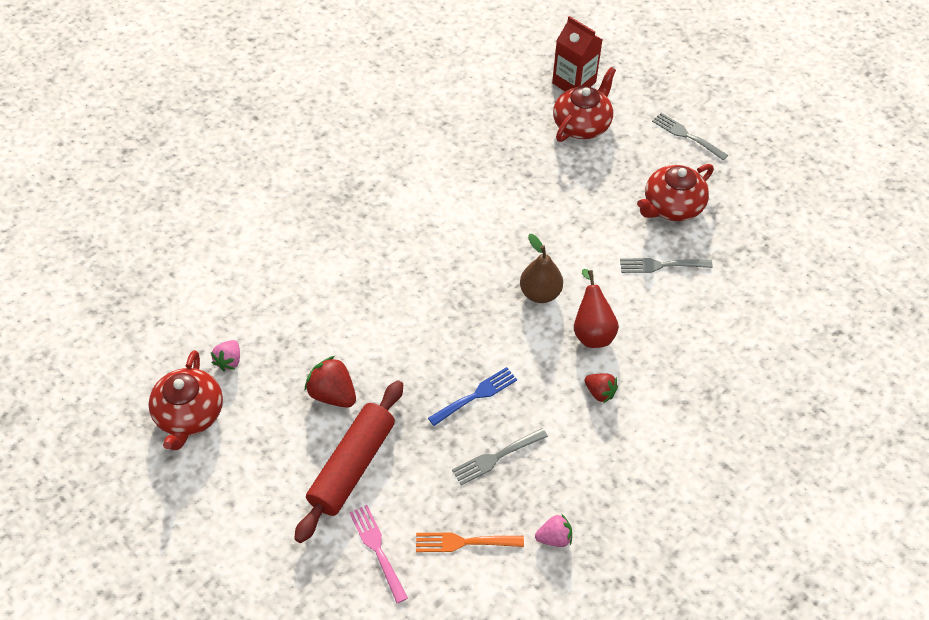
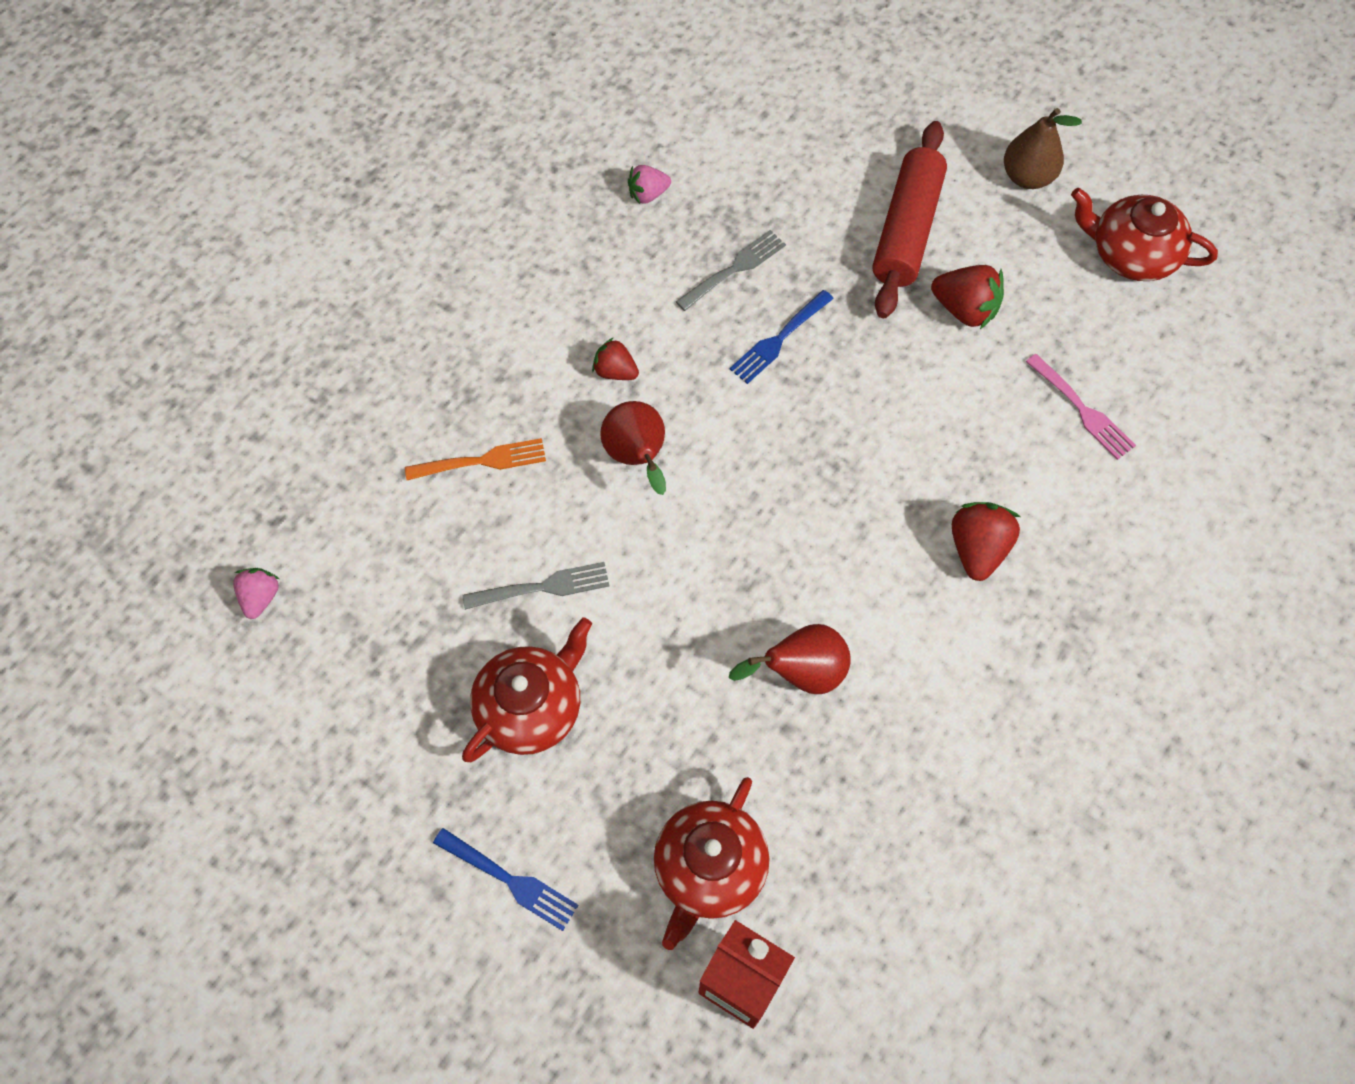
camera: 170 degrees right, 10 degrees up
(190, 414) = (1131, 254): red teapot -> red teapot turned 60 degrees counterclockwise
(229, 361) = (1118, 328): pink strawberry -> pink strawberry (260, 597)
(377, 549) = (845, 151): pink fork -> pink fork (1082, 410)
(386, 242) = (977, 549): none -> red strawberry
(464, 542) = (750, 173): orange fork -> orange fork (482, 461)
(513, 198) = (801, 673): none -> red pear
(540, 293) = (722, 504): brown pear -> brown pear (1027, 177)
(686, 135) = (510, 880): grey fork -> blue fork

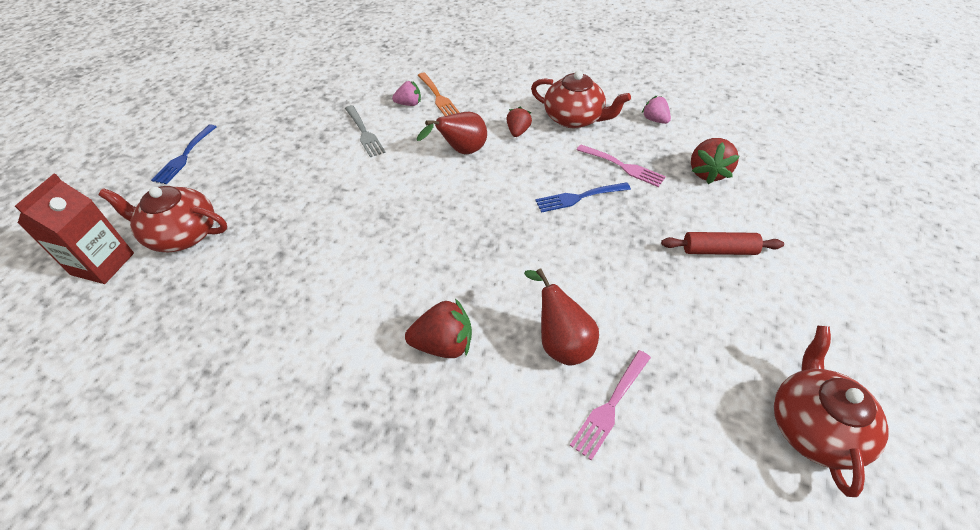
camera: 75 degrees right, 15 degrees down
(260, 597) = (341, 50): pink strawberry -> pink strawberry (409, 104)
(531, 707) = (288, 143): red teapot -> red teapot (574, 118)
(734, 269) = (623, 166): grey fork -> pink fork
(779, 339) = (579, 197): blue fork -> blue fork turned 45 degrees counterclockwise
(801, 673) = (321, 254): red pear -> red pear (560, 342)
(907, 230) = (718, 250): red rolling pin -> red rolling pin, size x0.59
(964, 309) = (666, 300): red strawberry -> red strawberry (707, 172)
(1027, 177) = (835, 324): brown pear -> none

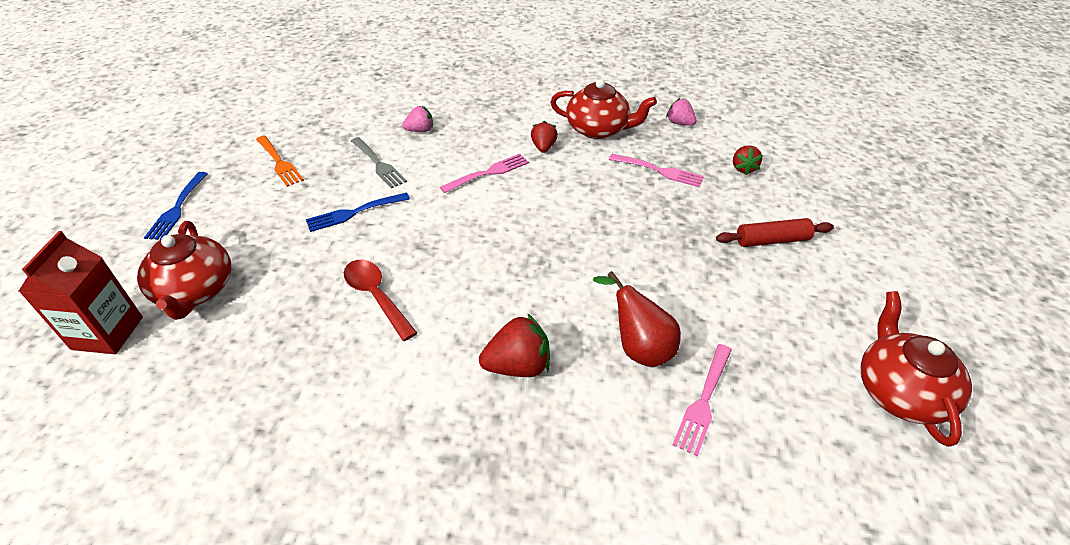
camera: 10 degrees left, 5 degrees down
(182, 234) = (195, 291): red teapot -> red teapot turned 105 degrees counterclockwise
(333, 260) = (376, 296): none -> red spoon
(438, 97) = (450, 120): orange fork -> orange fork (279, 162)
(461, 151) = (488, 173): red pear -> pink fork
(579, 197) = (622, 205): blue fork -> blue fork (354, 213)
(707, 172) = (743, 168): red strawberry -> red strawberry, size x0.64

